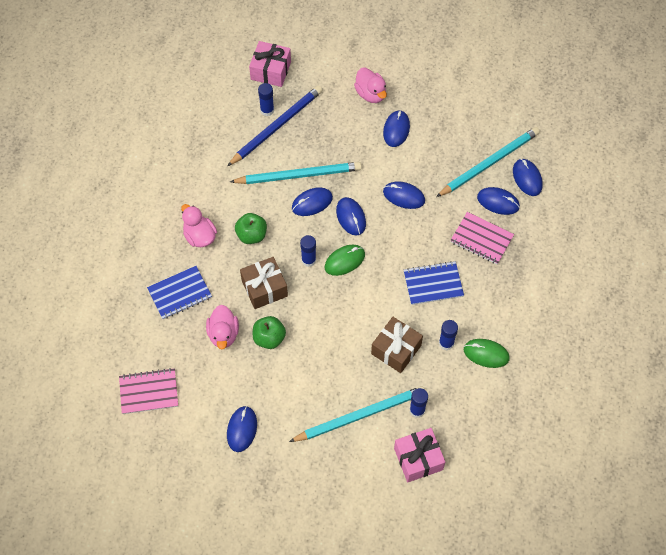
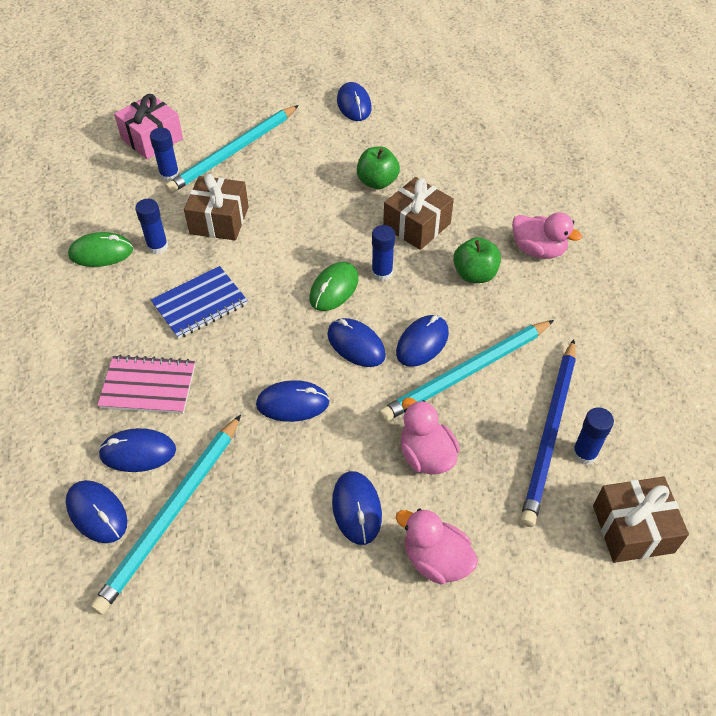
camera: 155 degrees right, 10 degrees down
(149, 392) = (470, 101): pink notebook -> none
(180, 293) = (511, 187): blue notebook -> none
(223, 334) = (431, 169): pink duck -> pink duck (426, 455)
(270, 70) = (632, 529): pink gift -> brown gift

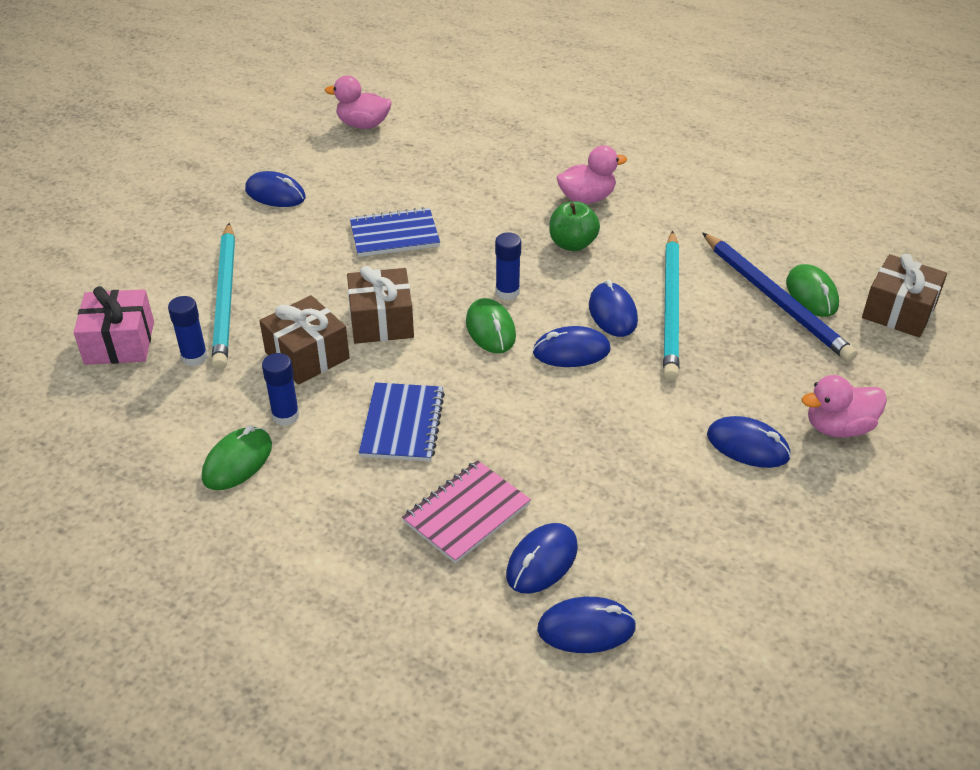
camera: 50 degrees left, 10 degrees down
(171, 514) = (640, 572): turquoise pencil -> none
(292, 403) = (595, 425): blue mouse -> none
(377, 182) = (394, 235): green apple -> blue notebook
(417, 225) = (477, 243): brown gift -> brown gift (381, 321)
(426, 455) = (732, 376): pink duck -> pink duck (363, 125)
(584, 454) = (811, 294): blue glue stick -> green mouse

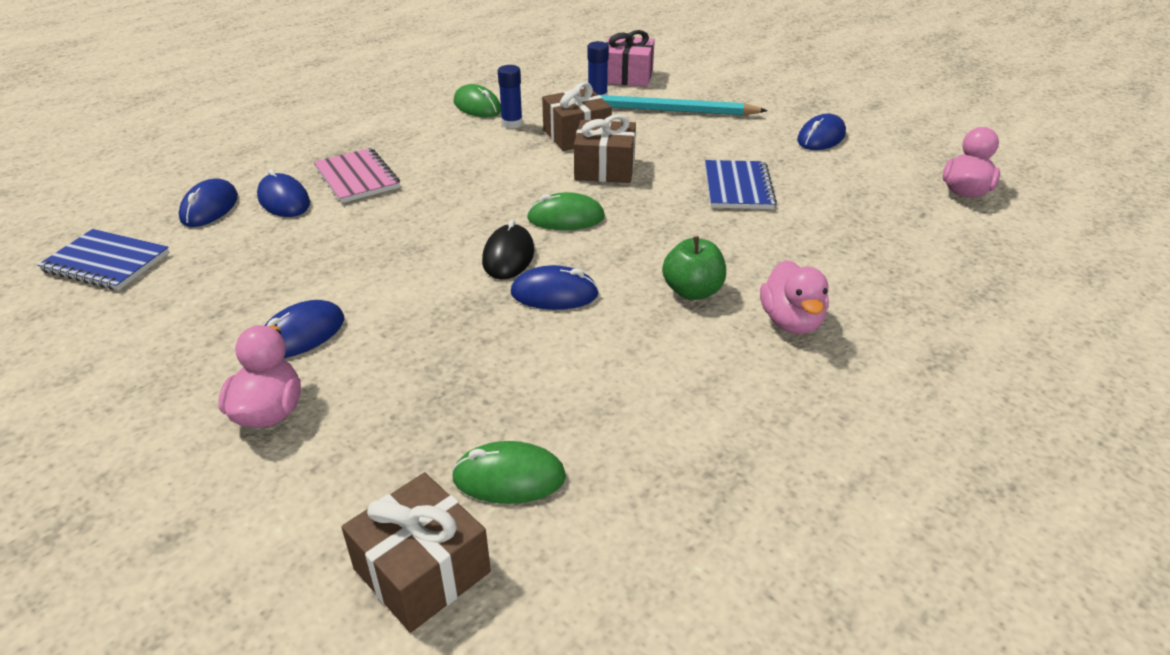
camera: 105 degrees right, 5 degrees down
(402, 424) = (470, 164): blue notebook -> blue notebook (106, 262)
(507, 292) = (619, 235): blue glue stick -> none
(571, 351) = (508, 256): blue mouse -> black mouse
(671, 308) = (543, 338): turquoise pencil -> none
(775, 299) = (515, 435): blue pencil -> none

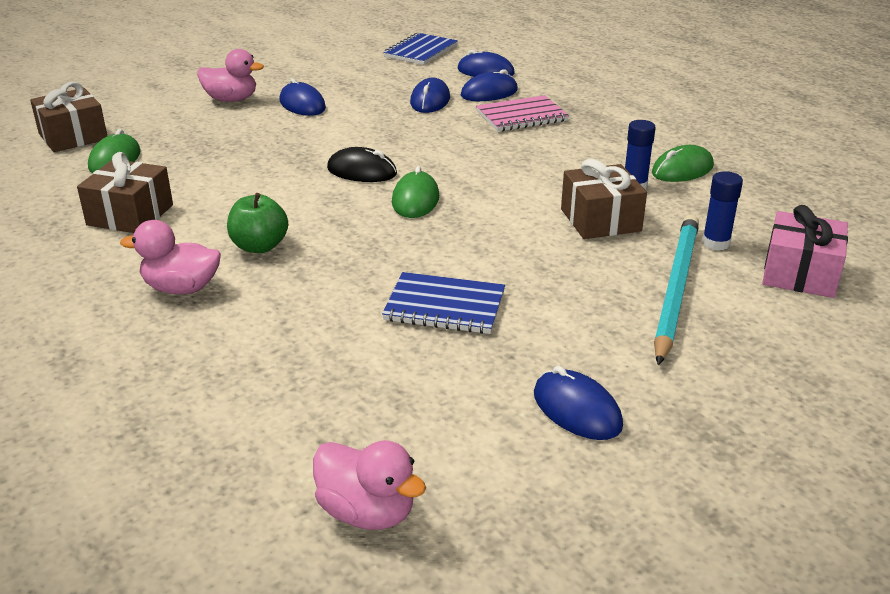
camera: 100 degrees right, 5 degrees down
(554, 294) = (295, 186): blue mouse -> blue mouse (430, 101)
(604, 168) = (513, 229): brown gift -> brown gift (130, 215)

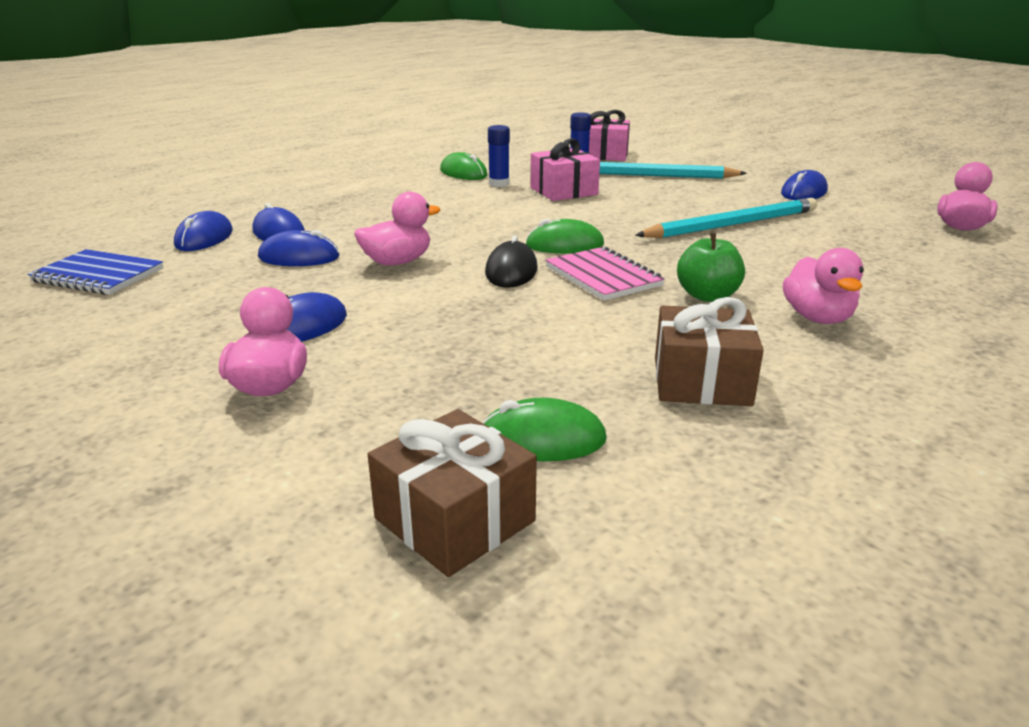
camera: 100 degrees left, 5 degrees down
(403, 132) = (397, 262): none -> pink duck
(444, 306) = (732, 225): blue notebook -> turquoise pencil
(521, 116) = (351, 218): pink notebook -> pink notebook (603, 277)
(600, 220) = (563, 191): brown gift -> pink gift

